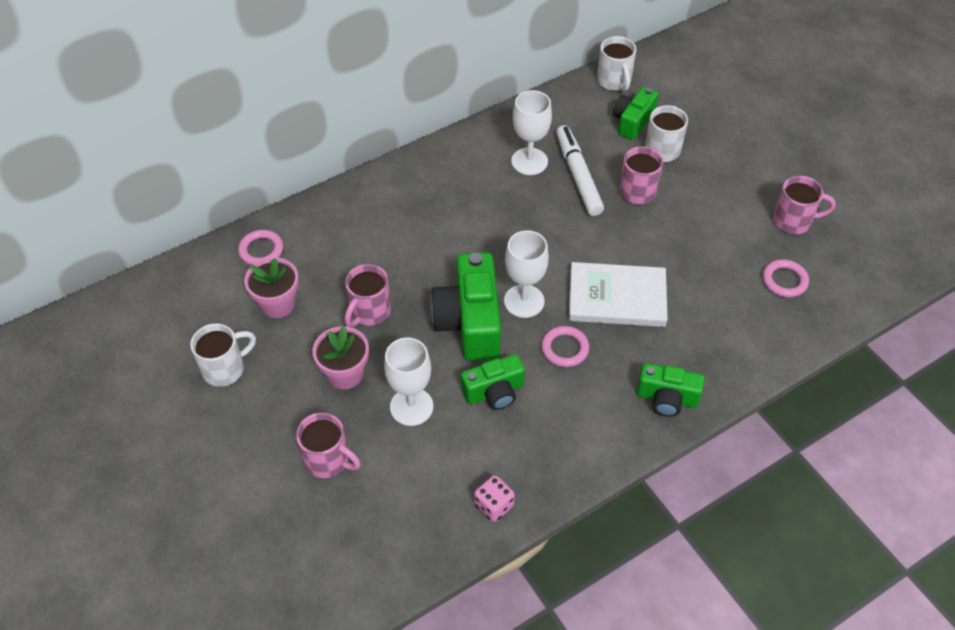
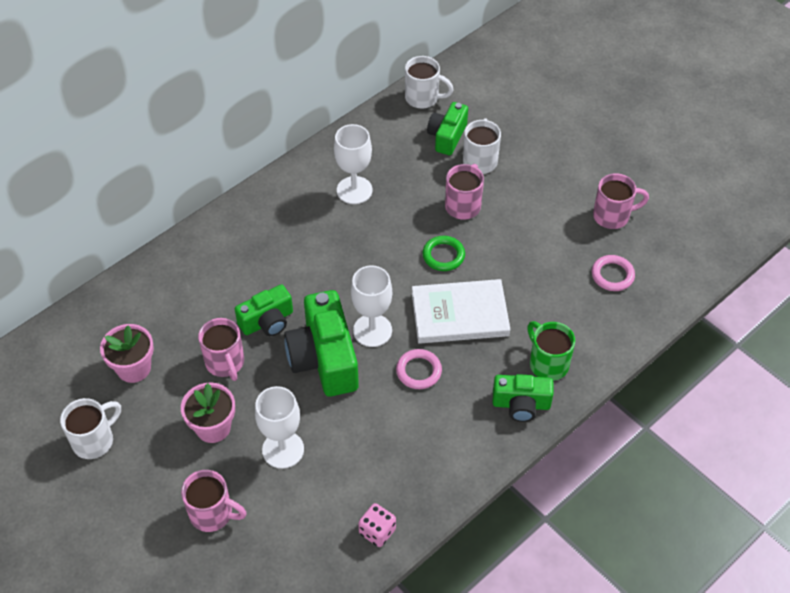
camera: 10 degrees left, 0 degrees up
(261, 250) = (107, 316): pink ring -> none
(369, 312) = (225, 363): pink mug -> pink mug turned 45 degrees counterclockwise
(494, 392) = (359, 423): green camera -> green camera (267, 321)
(578, 176) = (403, 198): white marker -> none
(609, 237) = (443, 255): none -> green ring
(614, 81) = (423, 98): white mug -> white mug turned 45 degrees counterclockwise
(701, 360) = (547, 363): none -> green mug

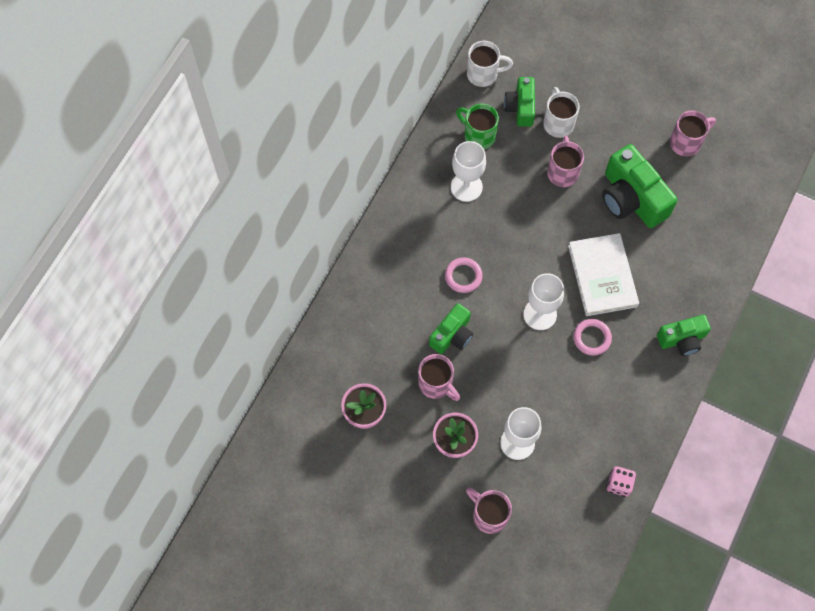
camera: 20 degrees left, 15 degrees up
(94, 440) = (366, 488): white mug -> none
(212, 514) = (489, 515): pink mug -> pink mug turned 135 degrees counterclockwise
(324, 358) = (513, 352): green camera -> green camera (631, 198)
(443, 255) = (566, 226): green ring -> none
(460, 314) = (602, 276): white book -> white book turned 75 degrees counterclockwise
(547, 363) = (688, 296): green mug -> green mug (478, 135)
(612, 275) = (707, 199): pink ring -> pink ring (463, 276)

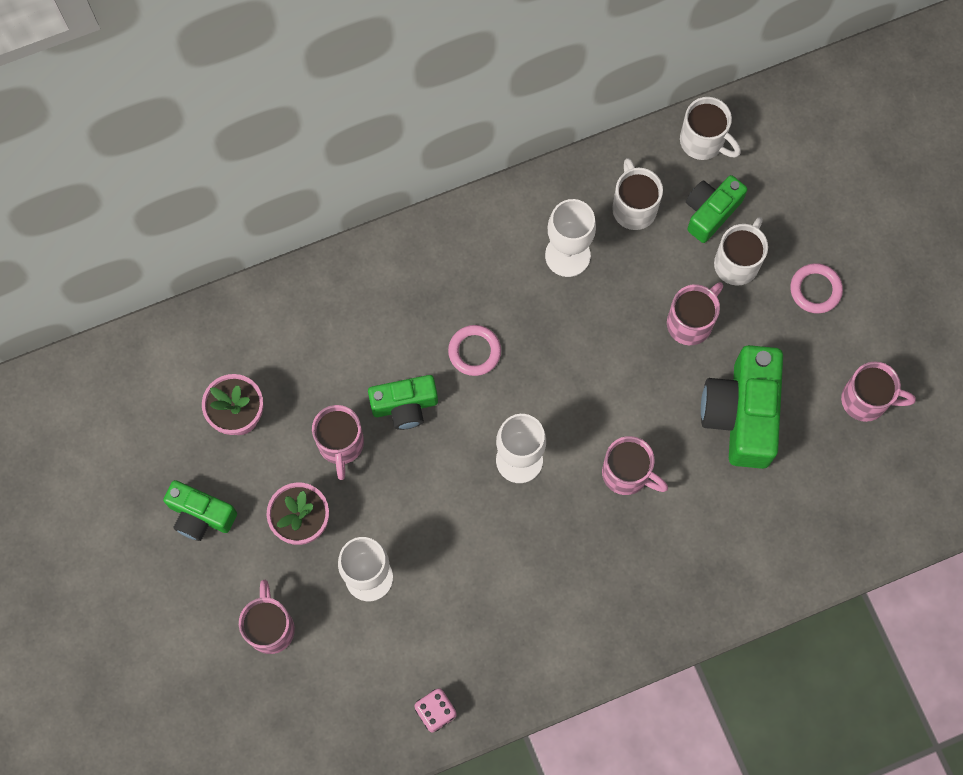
camera: 40 degrees right, 5 degrees up
(478, 135) = (634, 207): green mug -> white mug
(592, 338) = (552, 532): pink ring -> pink ring (815, 290)
(602, 276) = (627, 474): white book -> pink mug
(682, 339) = (650, 616): green camera -> green camera (200, 515)

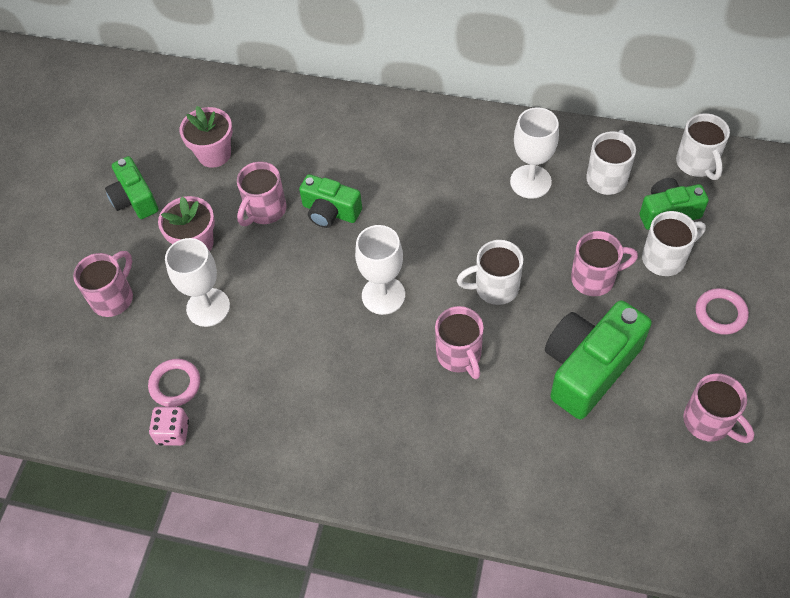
camera: 40 degrees right, 15 degrees down
(474, 351) = (410, 205): pink ring -> pink ring (175, 384)
(611, 388) = (495, 287): none -> white mug

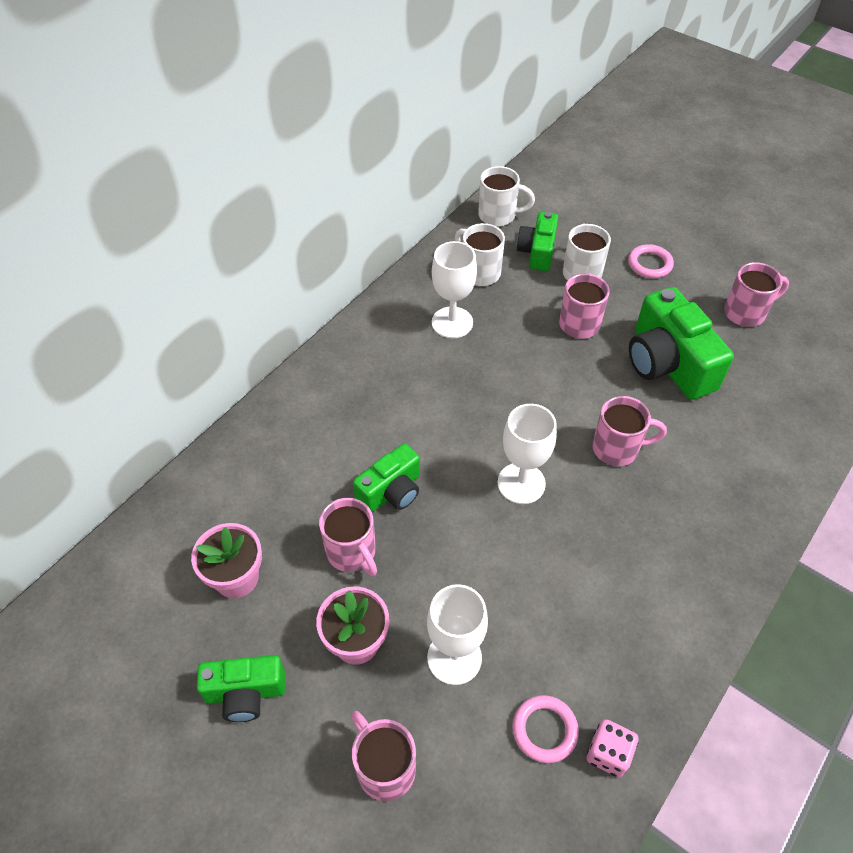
camera: 70 degrees left, 5 degrees down
(495, 287) = (555, 393): white mug -> none

